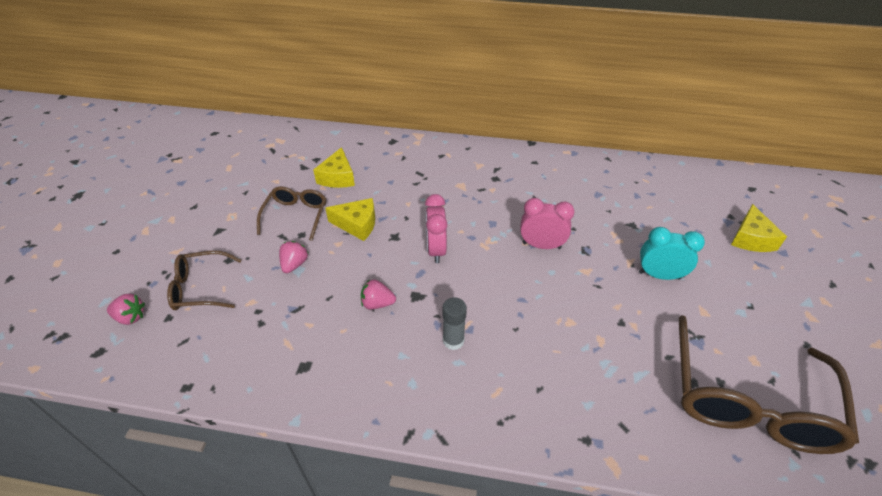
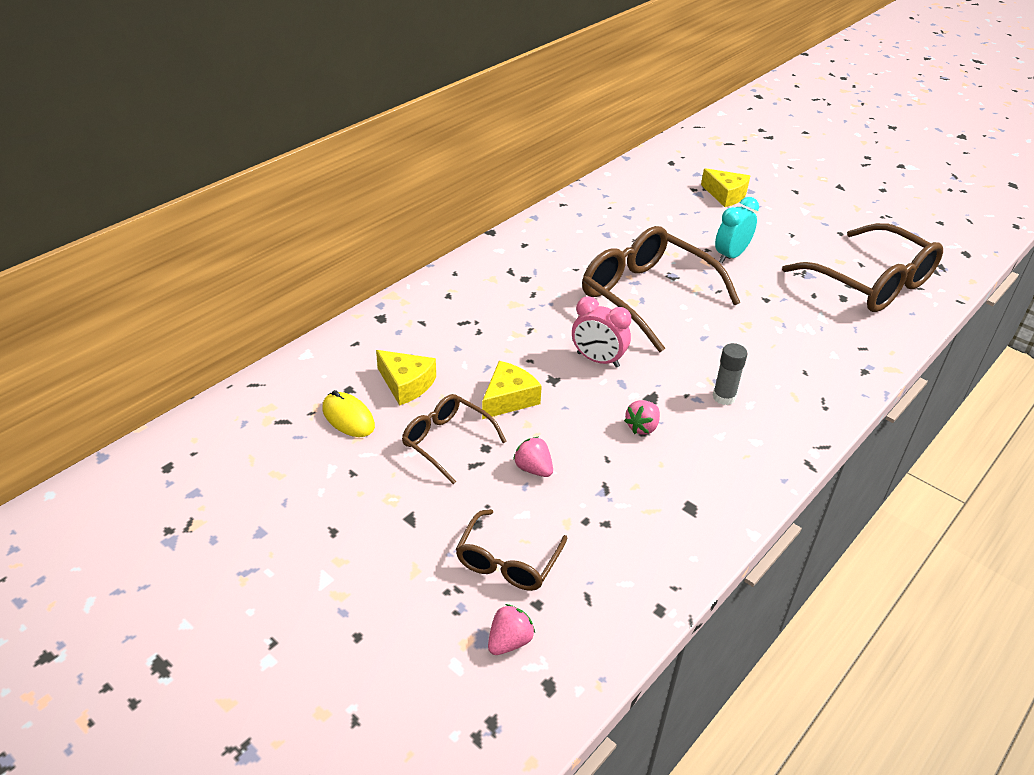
camera: 60 degrees left, 5 degrees down
(291, 170) = (348, 417): none -> yellow mouse
(541, 245) = (646, 296): pink clock -> brown glasses

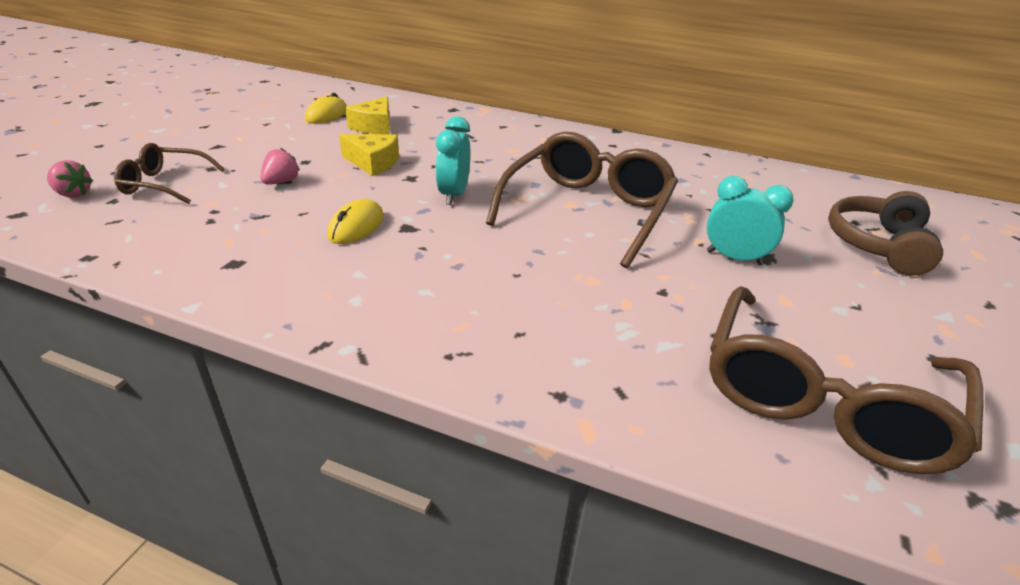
camera: 70 degrees right, 5 degrees down
(446, 441) = (309, 147): brown glasses -> none
(598, 360) = (453, 195): pink clock -> turquoise clock
(642, 427) = (356, 226): pink strawberry -> yellow mouse
(724, 397) = (430, 271): grey glue stick -> none
(725, 195) = (878, 245): yellow cheese -> brown headphones

